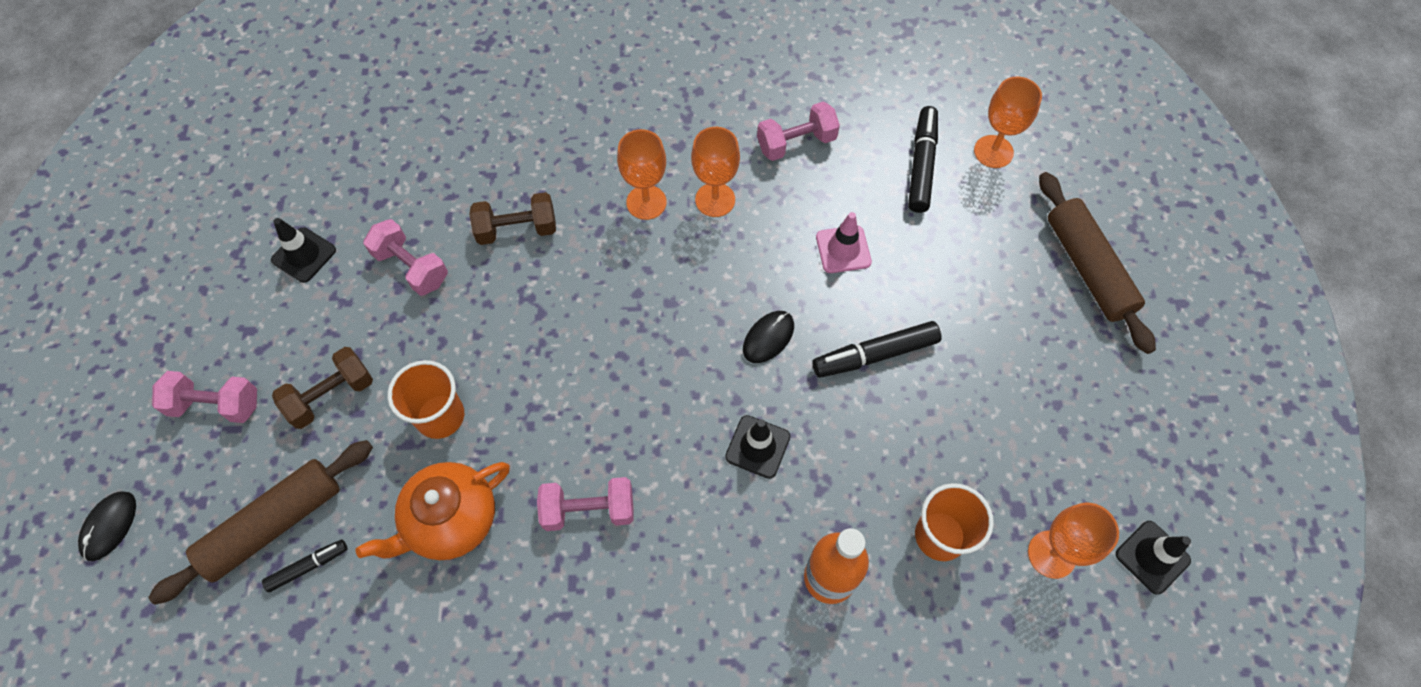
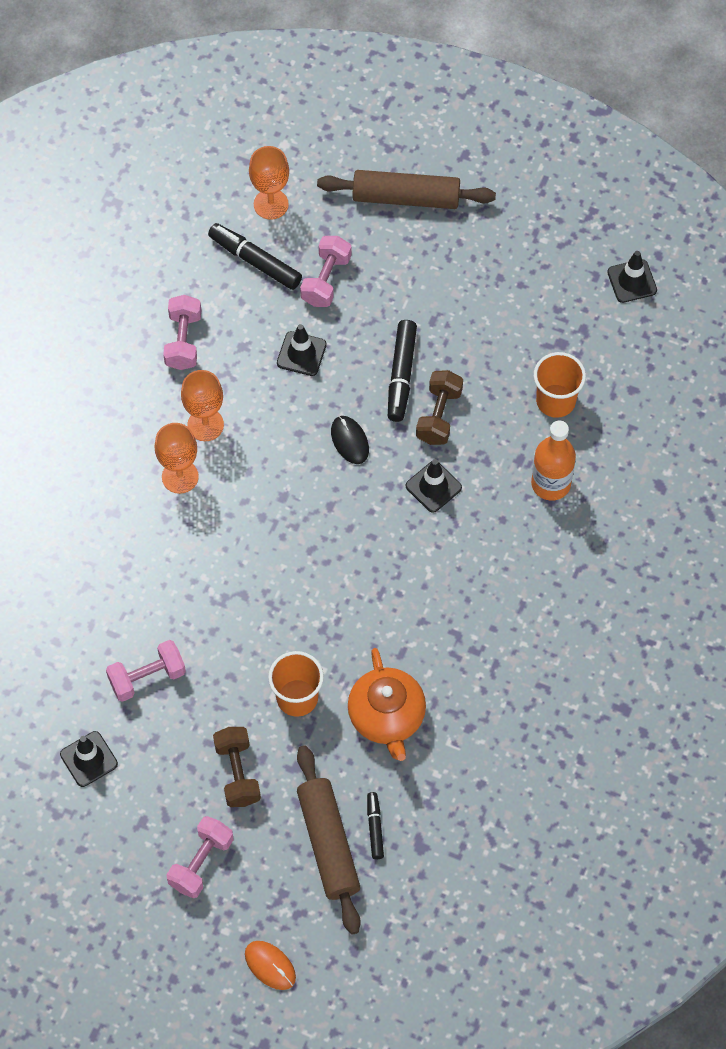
camera: 65 degrees left, 0 degrees up
(109, 526) = (270, 965): black mouse -> orange mouse
(517, 229) = (153, 584): brown dumbbell -> brown dumbbell (439, 416)
(589, 510) = (425, 619): pink dumbbell -> pink dumbbell (326, 280)
(843, 249) = (301, 354): pink traffic cone -> black traffic cone
(1051, 554) = (601, 340): orange goblet -> none

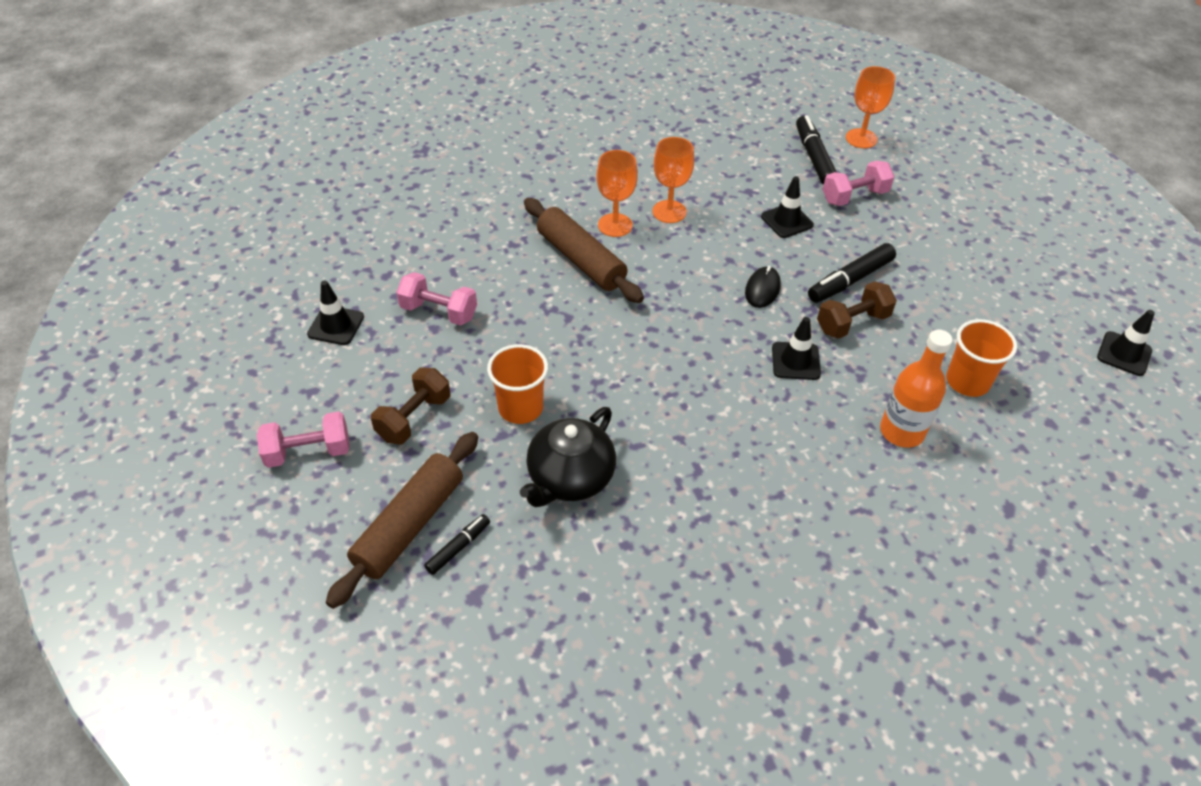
camera: 45 degrees right, 15 degrees down
(183, 341) = (712, 163): pink dumbbell -> none
(270, 965) = (248, 570): orange mouse -> none
(387, 717) = (570, 478): orange teapot -> black teapot
(406, 198) = (970, 192): brown rolling pin -> brown rolling pin (581, 260)

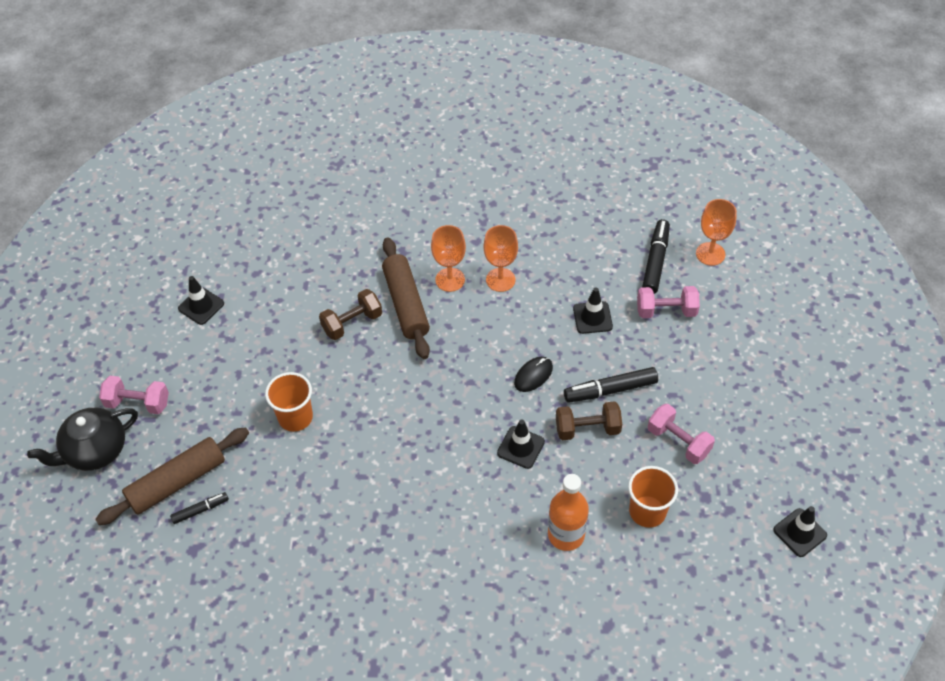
camera: 25 degrees right, 5 degrees up
(414, 418) = (219, 400): brown dumbbell -> brown dumbbell (352, 323)
(439, 312) = (278, 317): pink dumbbell -> pink dumbbell (678, 441)
(570, 478) = (300, 485): black teapot -> black teapot (95, 451)

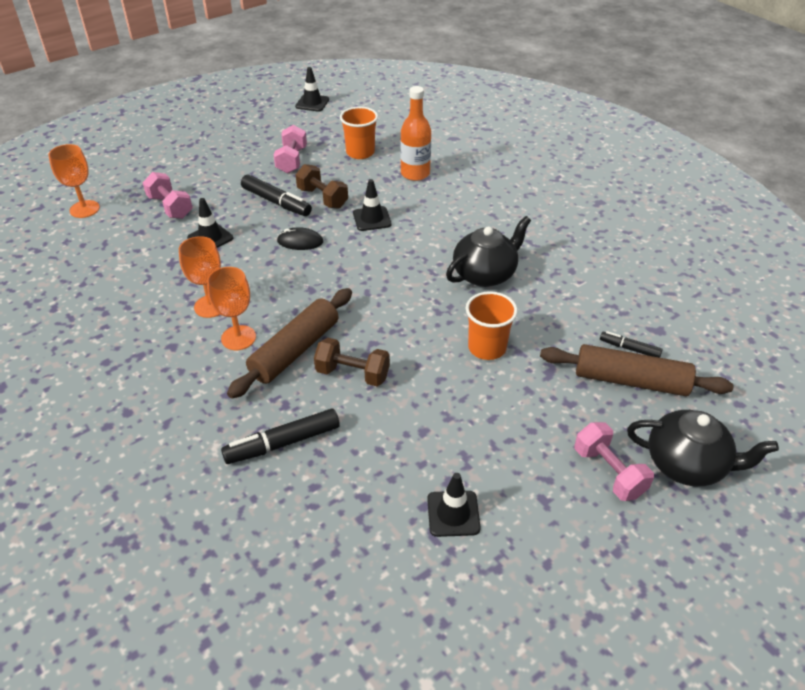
camera: 130 degrees left, 10 degrees down
(370, 479) = (485, 274): none -> black teapot
(655, 261) = (115, 232): black marker -> black marker (283, 443)

